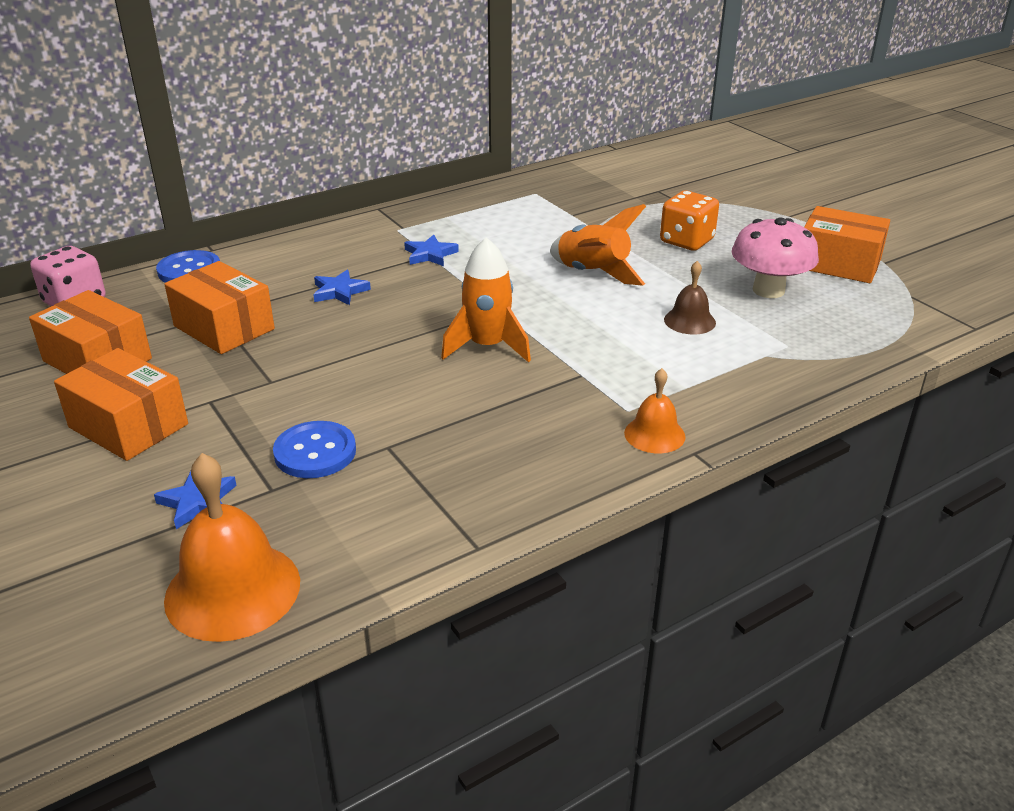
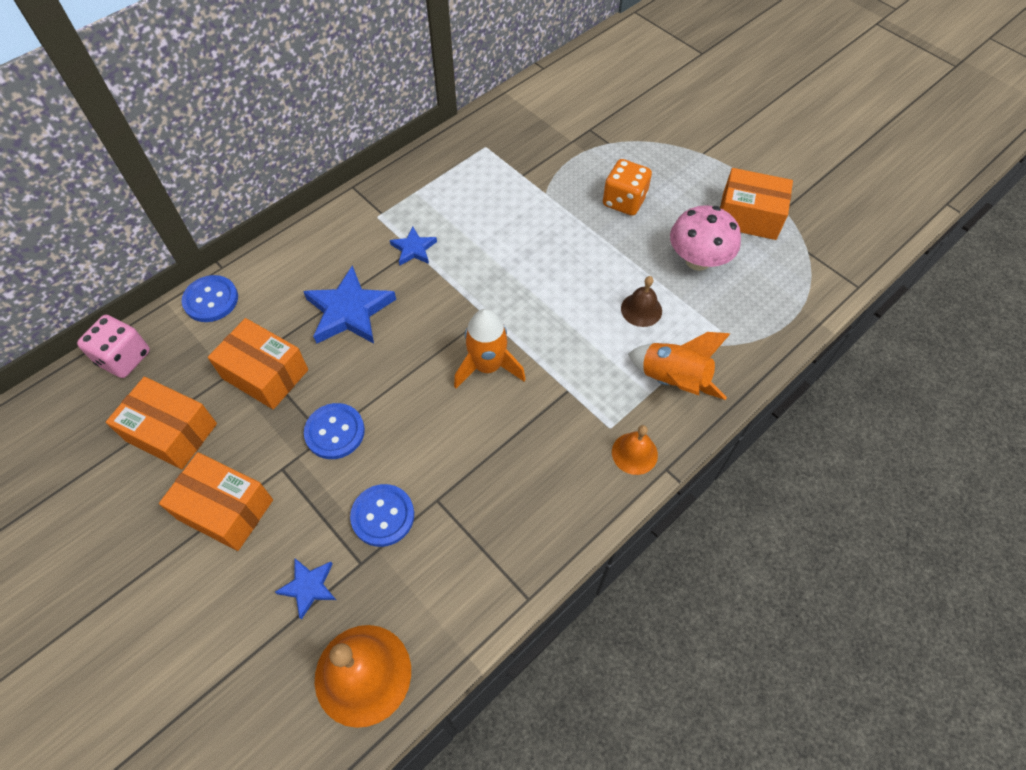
camera: 10 degrees left, 25 degrees up
(285, 379) = (335, 432): none -> blue button
(339, 291) = (349, 311): blue star -> blue star, size x1.85
(593, 273) = (554, 257): orange rocket -> orange rocket (673, 380)

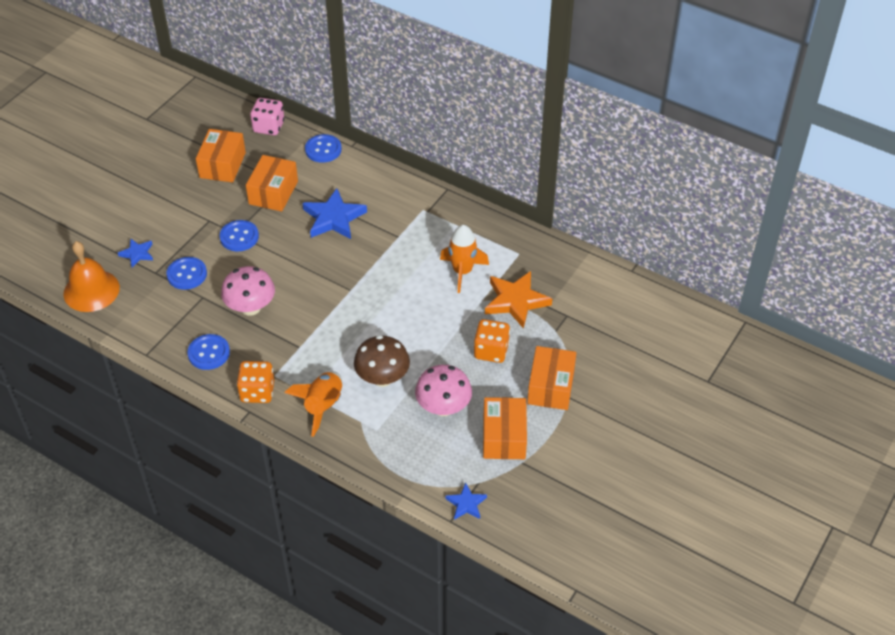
camera: 75 degrees right, 10 degrees down
(225, 509) = (178, 204): orange box -> orange box (551, 387)
(413, 249) = (399, 237): blue star -> blue star (466, 504)
(479, 438) = (250, 307): none -> pink mushroom
(488, 366) = (308, 300): orange rocket -> orange rocket (462, 271)
(549, 506) = (209, 353): none -> blue button
(556, 164) = (516, 301): none -> orange star
(634, 453) = (257, 392): orange bell -> orange dice
(641, 309) = (382, 378): brown bell -> brown mushroom

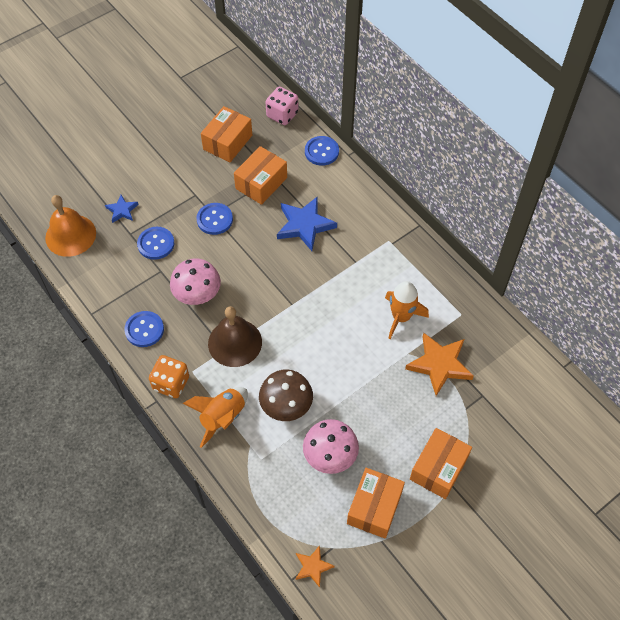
camera: 20 degrees right, 10 degrees up
(307, 338) = (235, 342): none -> brown bell
(466, 504) = (313, 567): blue star -> orange star
(491, 351) = (396, 410): orange dice -> none

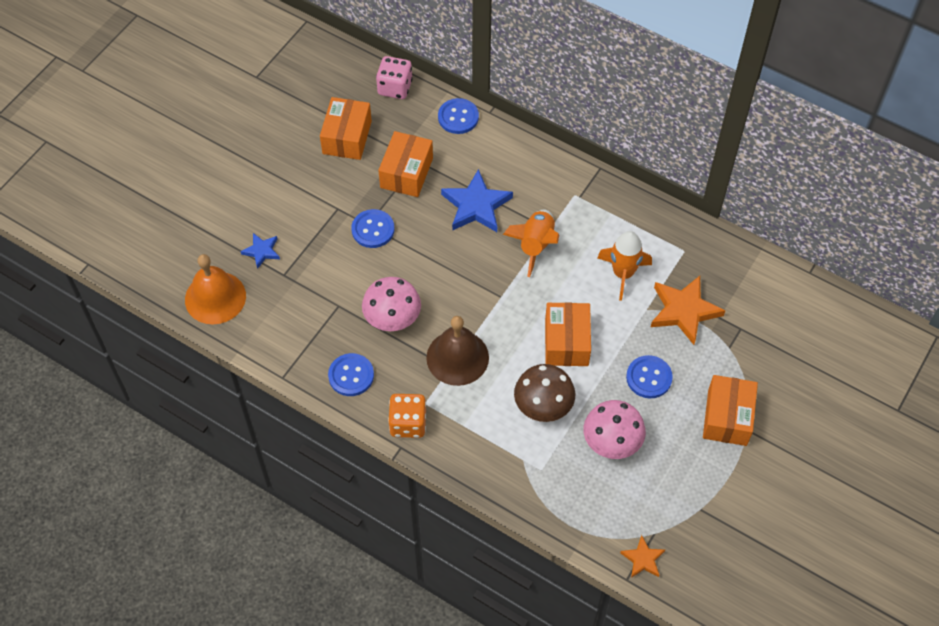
camera: 20 degrees left, 0 degrees up
(156, 244) = (319, 277): blue button -> blue button (649, 378)
(222, 417) = (480, 441): orange rocket -> orange rocket (535, 245)
(374, 507) = (679, 479): orange box -> orange box (566, 342)

